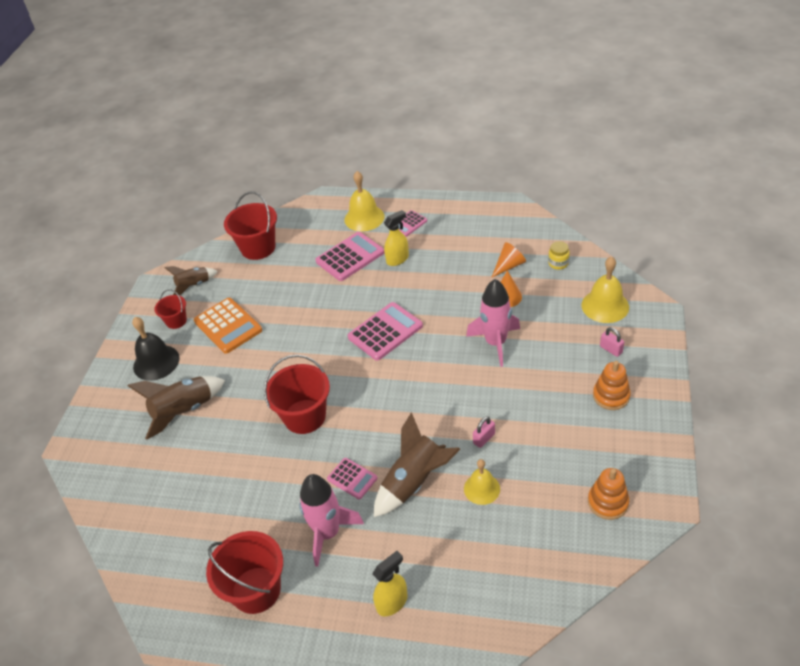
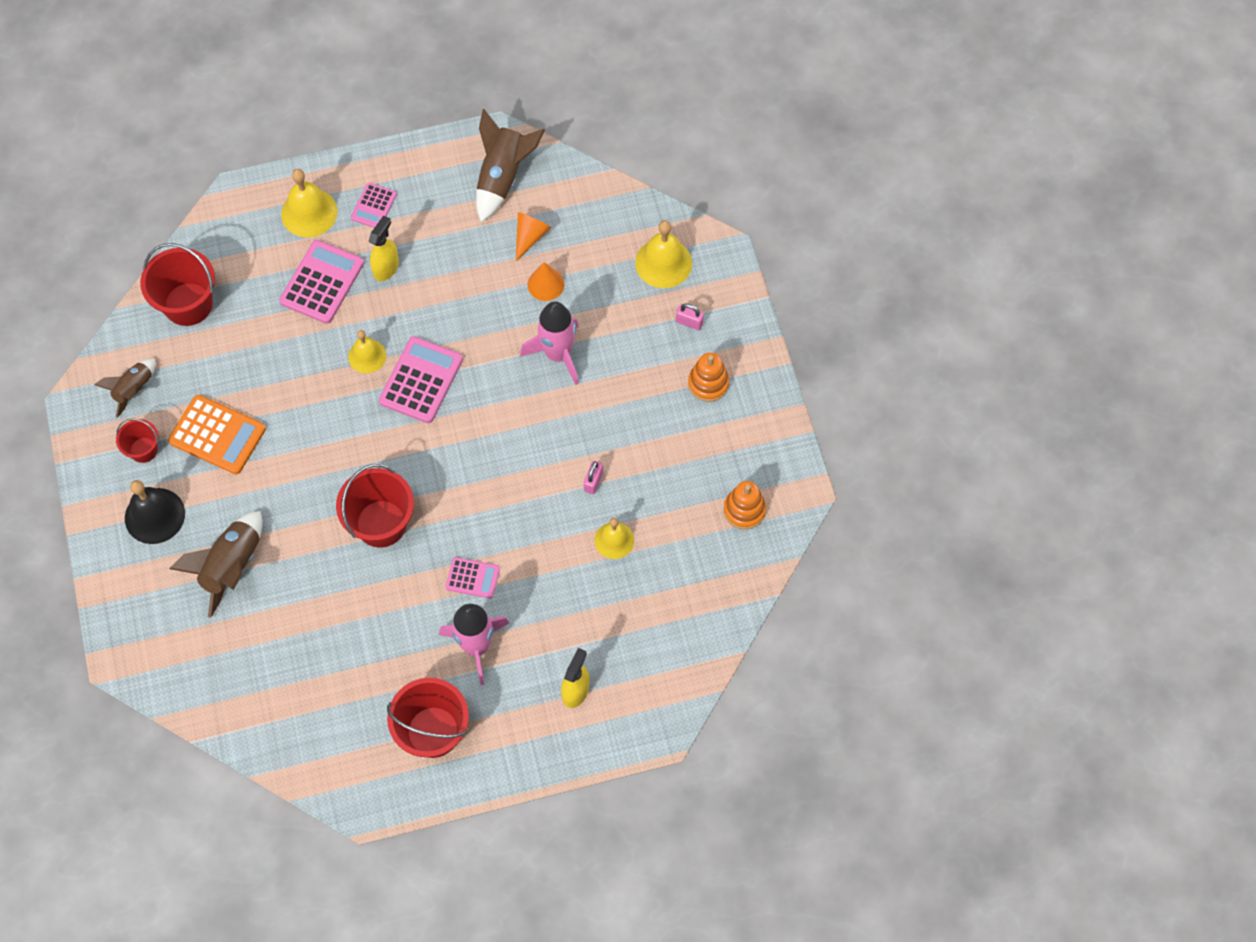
camera: 30 degrees left, 20 degrees up
(356, 307) = (367, 356): none -> yellow bell
(414, 482) = (541, 558): brown rocket -> brown rocket (503, 177)
(558, 263) = (588, 215): yellow jar -> none

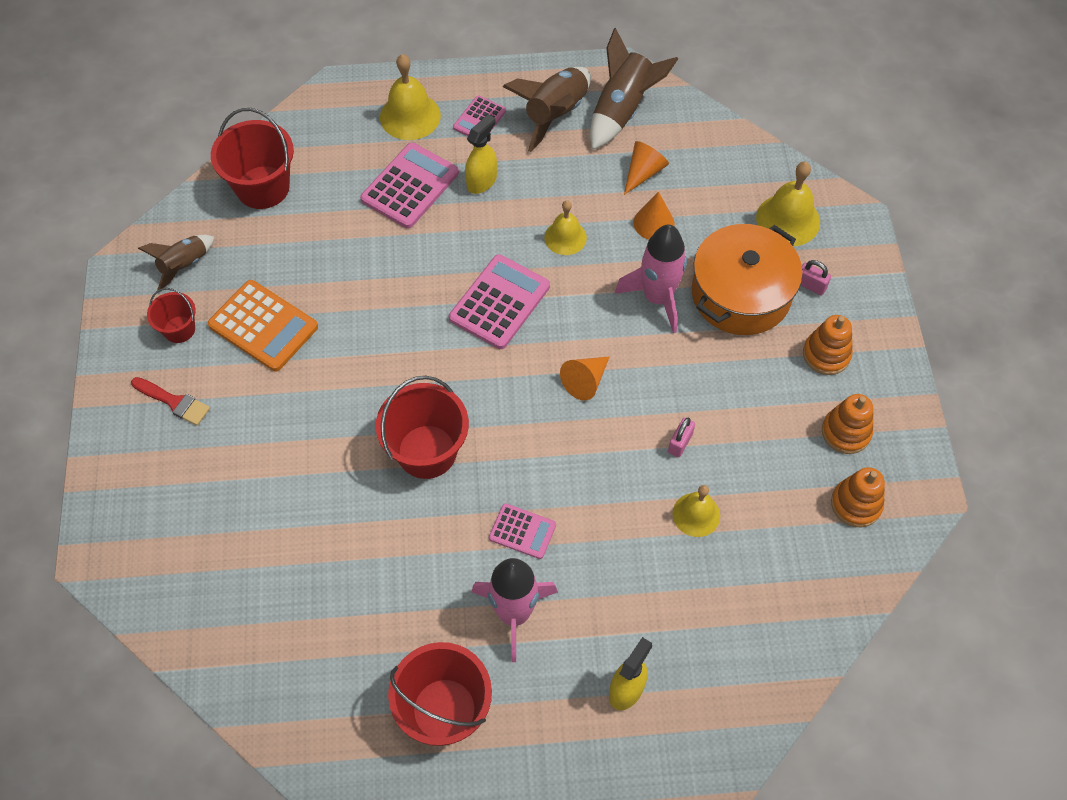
camera: 10 degrees right, 5 degrees down
(154, 515) = (174, 402): black bell -> red brush
(232, 566) = (247, 472): brown rocket -> brown rocket (555, 114)
(367, 356) = (444, 268): yellow bell -> yellow bell (565, 237)
(506, 440) = (585, 381): none -> orange cone
(630, 339) = (741, 294): none -> orange pot
(731, 449) = (846, 432): none -> orange stacking toy

